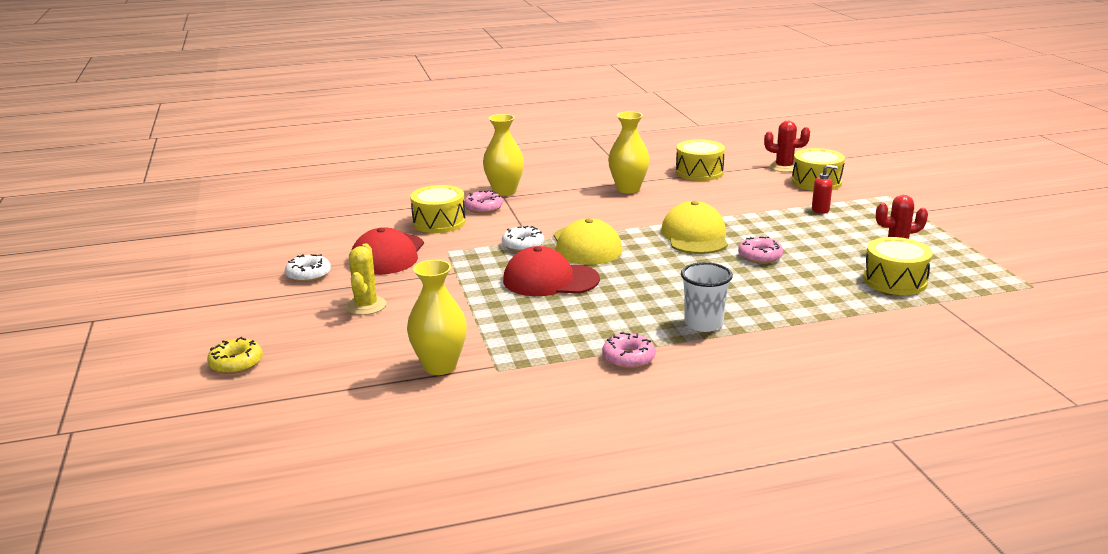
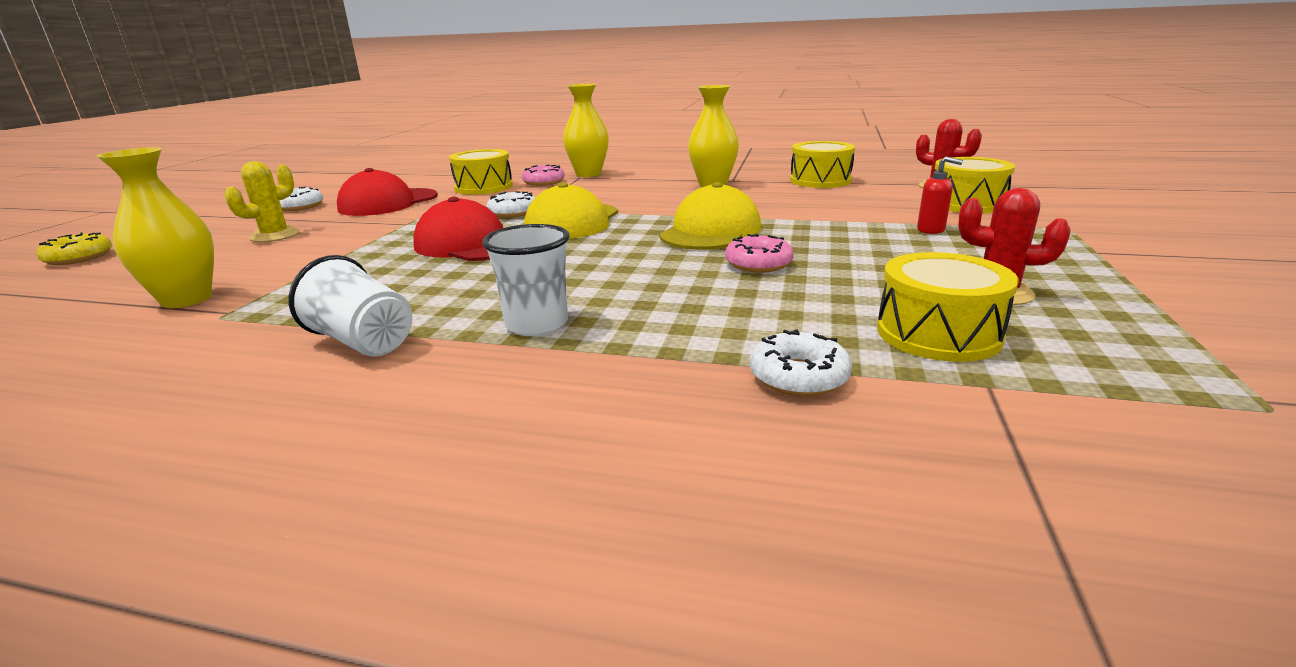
camera: 30 degrees right, 0 degrees up
(628, 358) = (363, 342): pink donut -> white cup
(864, 317) = (798, 377): none -> white donut

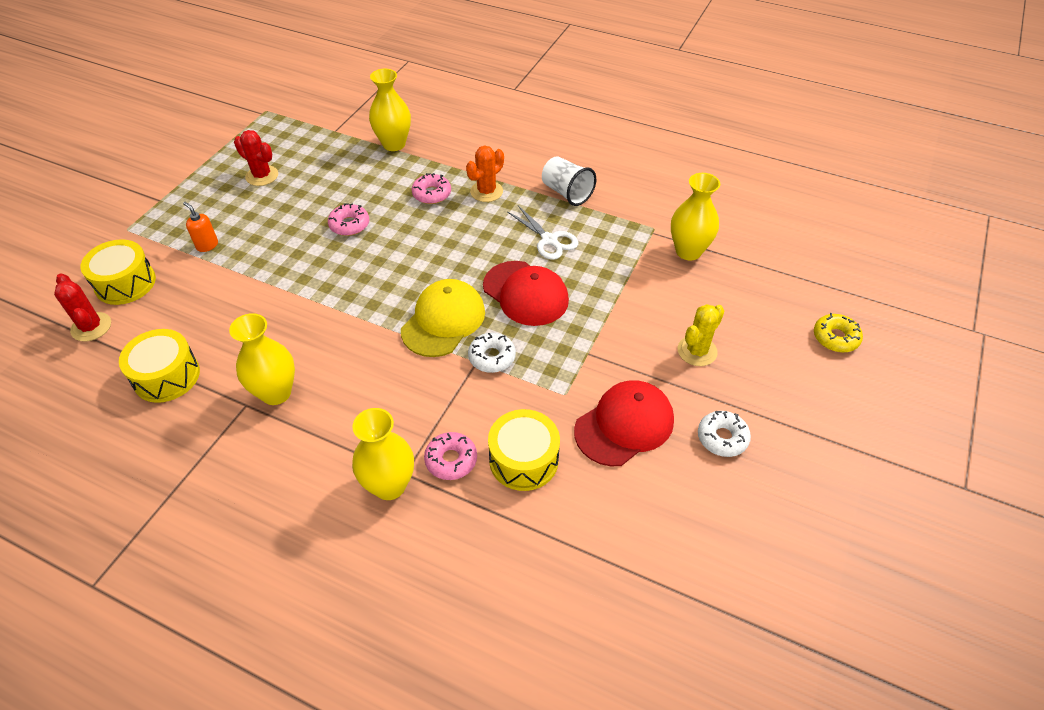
camera: 170 degrees left, 25 degrees up
(423, 285) = (549, 240): none -> white scissors
(537, 324) = (486, 191): white cup -> orange cactus
(646, 309) = (432, 194): none -> pink donut
(711, 231) = (348, 277): yellow cap -> none
(798, 377) = (394, 144): white donut -> yellow vase
(931, 230) = (207, 245): red soap dispenser -> orange soap dispenser
(938, 333) = (321, 156): yellow drum -> none

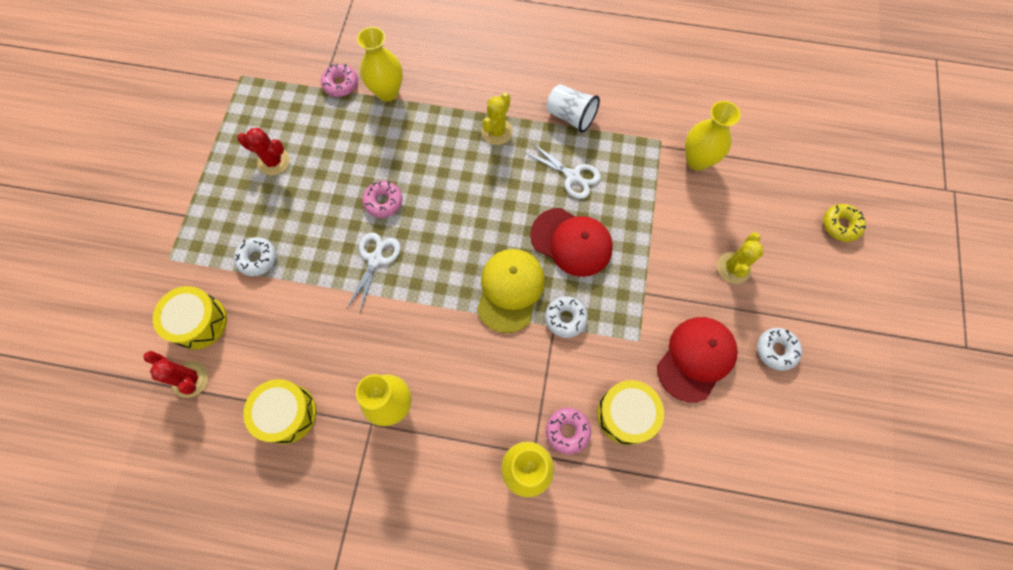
camera: 15 degrees left, 20 degrees up
(207, 245) = (257, 259): orange soap dispenser -> white donut
(319, 267) = (375, 259): none -> white scissors
(432, 194) = (447, 146): pink donut -> pink donut (340, 84)
(486, 191) = (497, 132): orange cactus -> yellow cactus

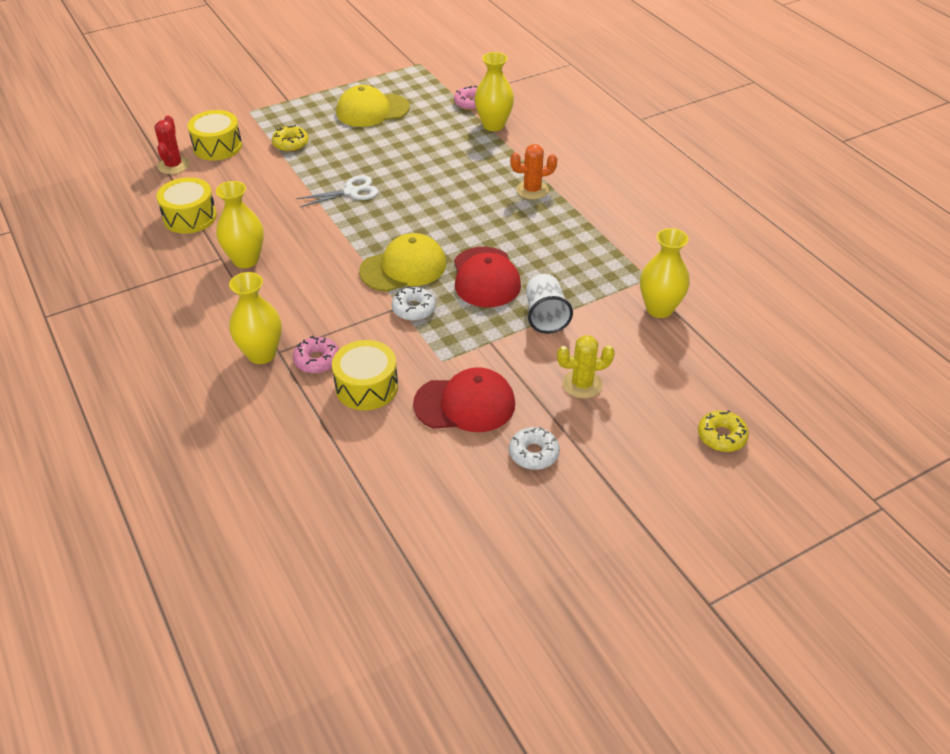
camera: 50 degrees right, 25 degrees down
(257, 259) = (290, 144): white donut -> yellow donut
(274, 161) = (372, 110): red cactus -> yellow cap
(383, 202) = (401, 171): pink donut -> none
(497, 132) = (532, 190): yellow cactus -> orange cactus
(571, 116) = (599, 219): white cup -> white cup (545, 316)
(573, 176) = (546, 248): white scissors -> none

